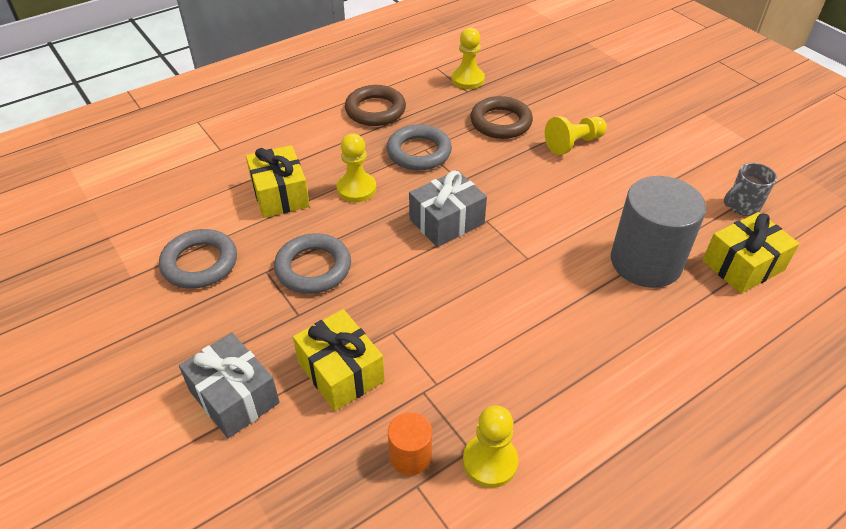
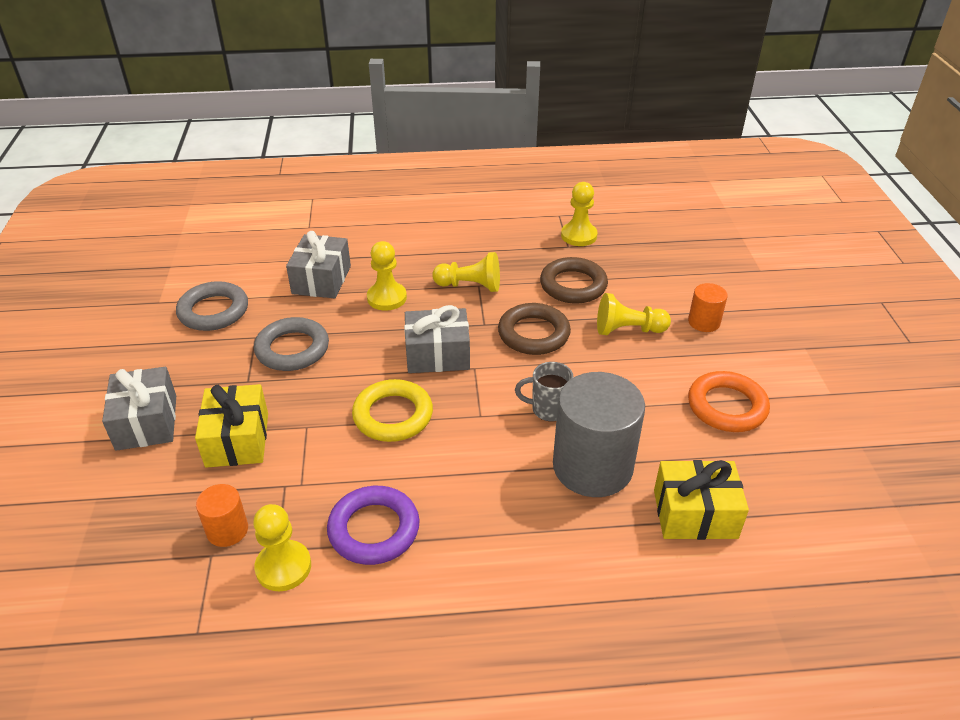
camera: 30 degrees right, 5 degrees down
(280, 194) = (321, 280): yellow gift -> grey gift
(375, 110) = (466, 236): brown ring -> brown ring (533, 334)
(419, 152) = (470, 286): grey ring -> yellow pawn
(458, 288) = (393, 415): none -> yellow ring
(533, 391) = (374, 529): none -> purple ring
(620, 117) = (704, 322): none -> orange cylinder
(692, 176) = (727, 406): none -> orange ring
(742, 206) = (754, 457): grey mug -> grey mug (548, 409)

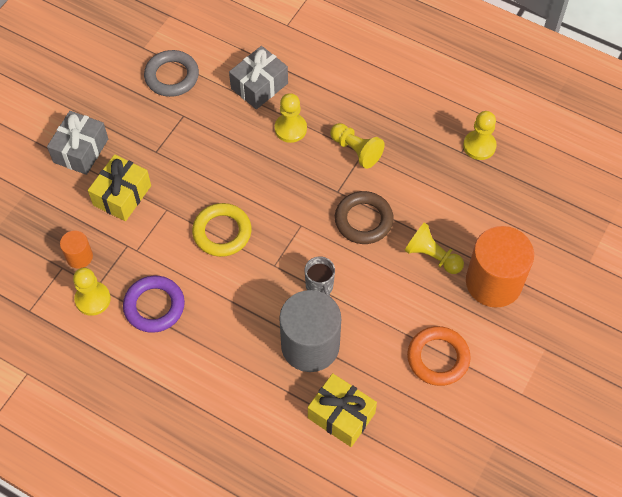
camera: 35 degrees right, 20 degrees up
(292, 349) = (199, 140): grey ring -> none
(437, 354) = (286, 200): grey gift -> none
(548, 409) = (320, 287): grey mug -> grey mug turned 150 degrees counterclockwise
(573, 285) = (430, 193): brown ring -> none
(704, 322) = (493, 282): orange cylinder -> orange cylinder, size x2.09

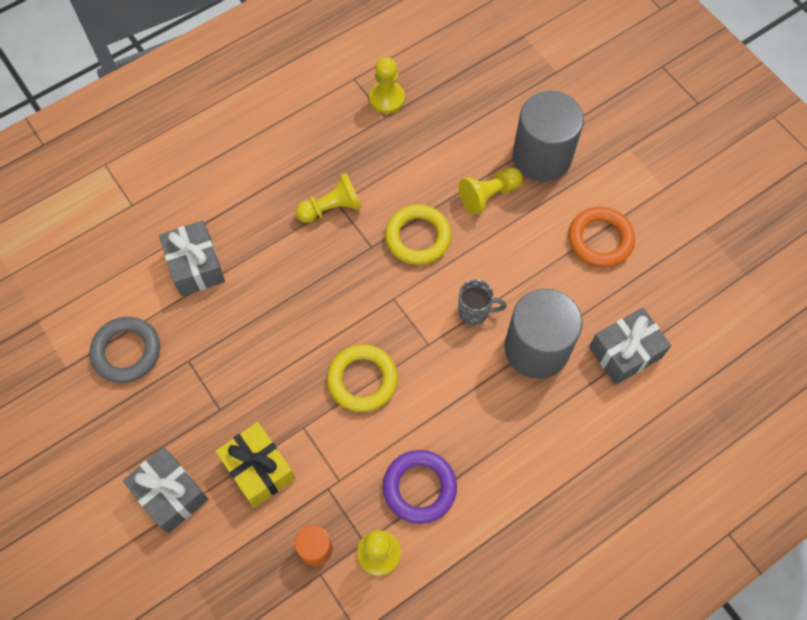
camera: 65 degrees left, 5 degrees up
(290, 129) = (269, 258): yellow pawn -> none
(341, 415) = (625, 352): yellow gift -> grey gift
(363, 220) = (418, 237): brown ring -> yellow ring
(493, 282) = (542, 156): orange cylinder -> grey cylinder

